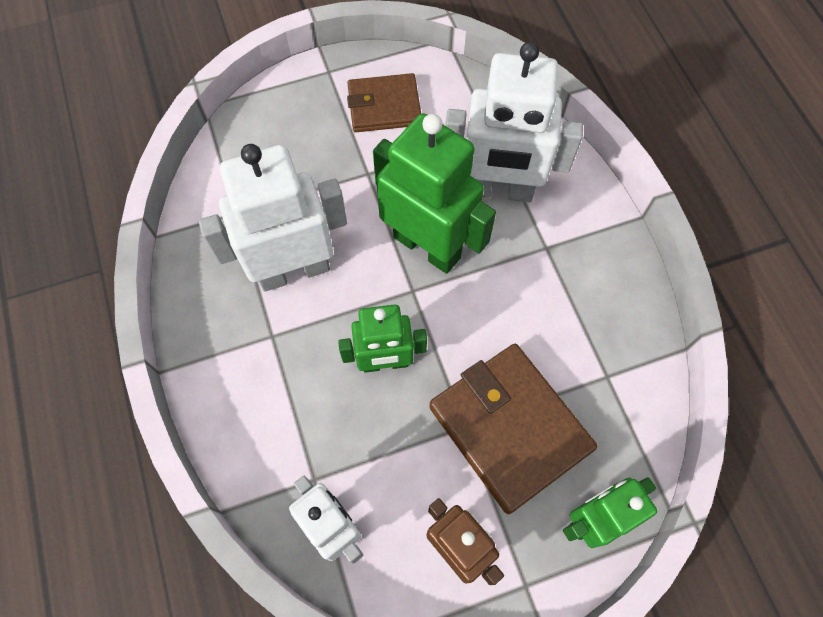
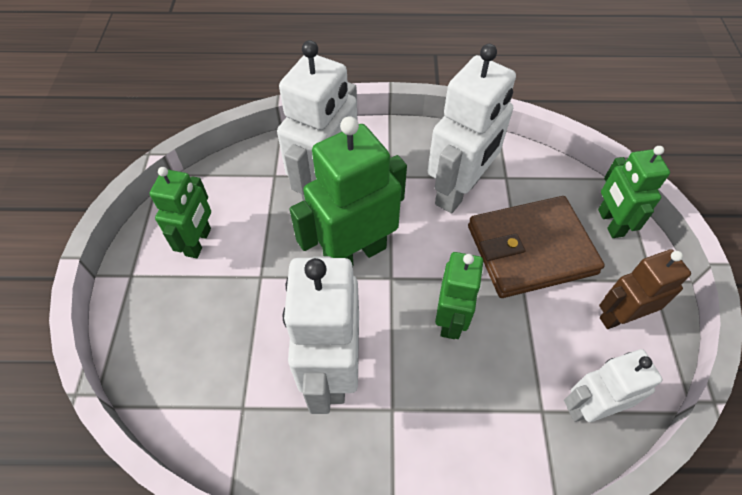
camera: 70 degrees left, 10 degrees down
(384, 106) = (199, 242): brown wallet -> green robot
(559, 326) = (458, 191): none -> white robot

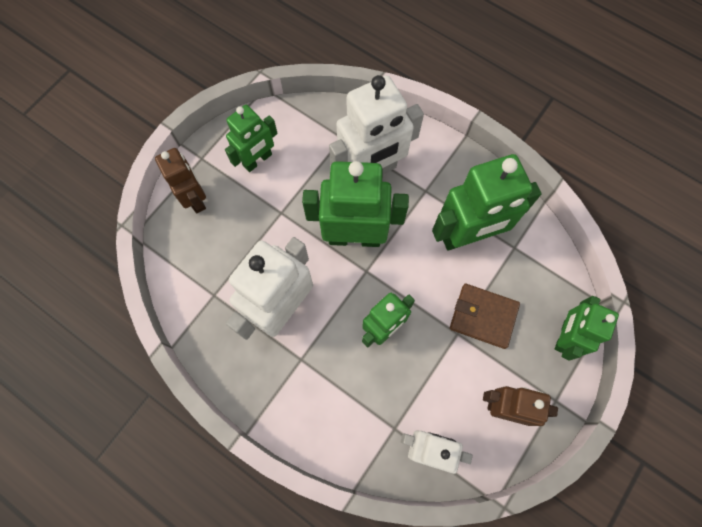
camera: 35 degrees right, 15 degrees up
(150, 319) = (195, 198): none -> brown robot
(458, 191) = (467, 236): white robot -> green robot
(531, 250) = (483, 316): brown wallet -> brown wallet, size x0.63

